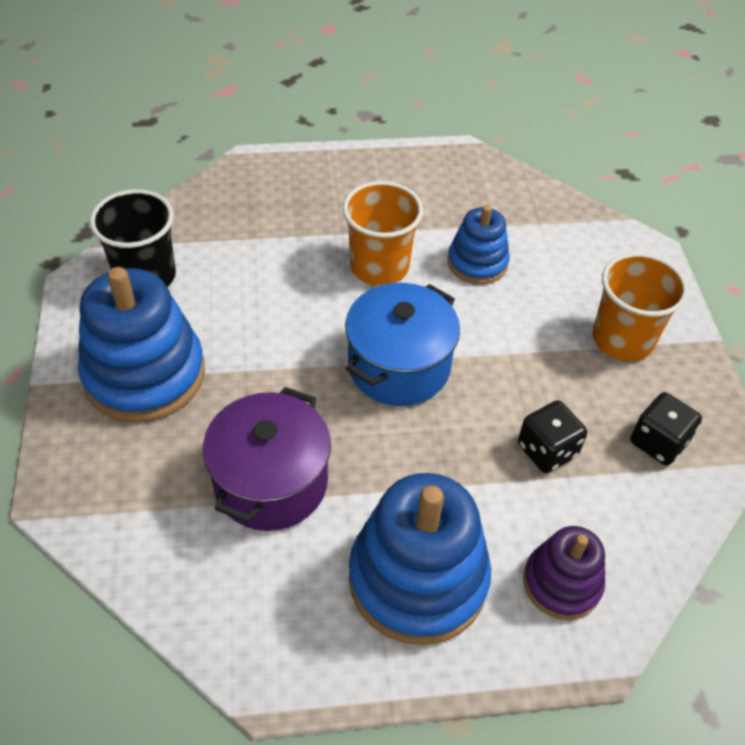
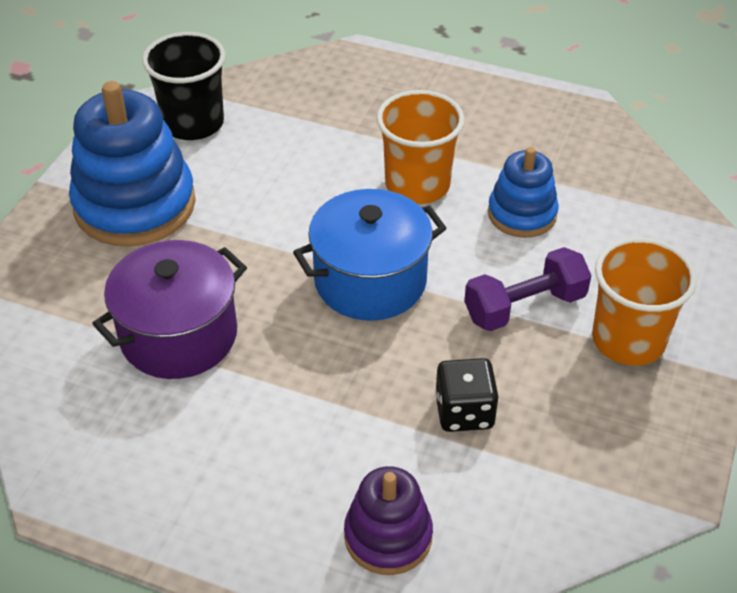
camera: 30 degrees right, 5 degrees down
(418, 579) = (251, 471): blue stacking toy -> none
(531, 341) = (524, 307): none -> purple dumbbell
(658, 442) = (592, 452): black dice -> none

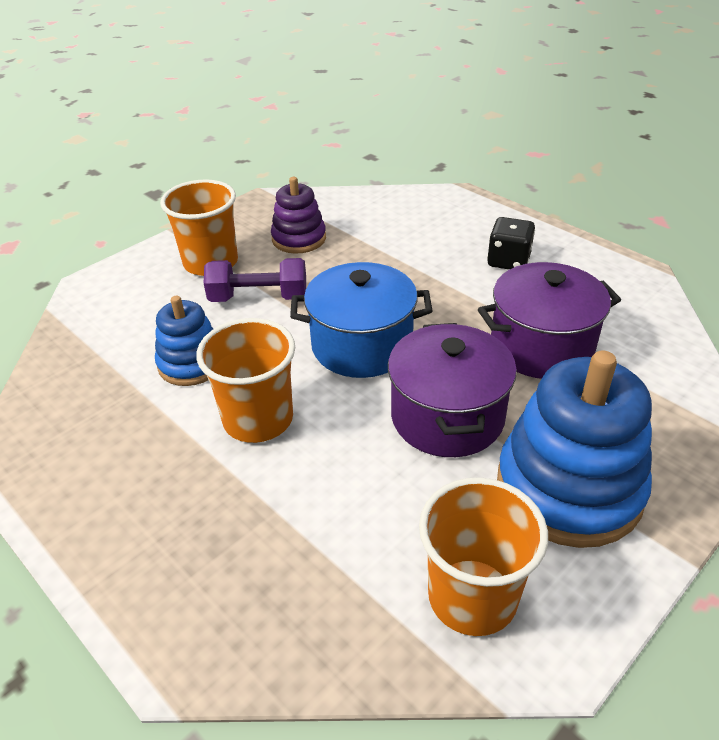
camera: 155 degrees left, 5 degrees down
(193, 123) = (472, 597): black cup -> orange cup
(253, 233) = (447, 417): none -> purple pot
(388, 536) = (436, 216): purple stacking toy -> purple stacking toy (299, 239)
(464, 412) = (352, 254): black dice -> black dice (508, 261)

